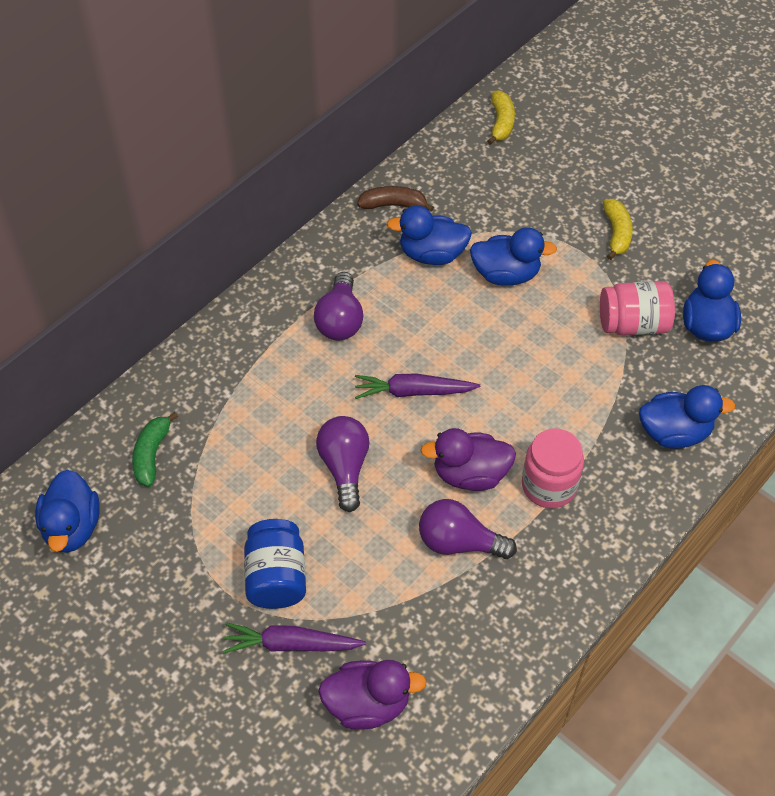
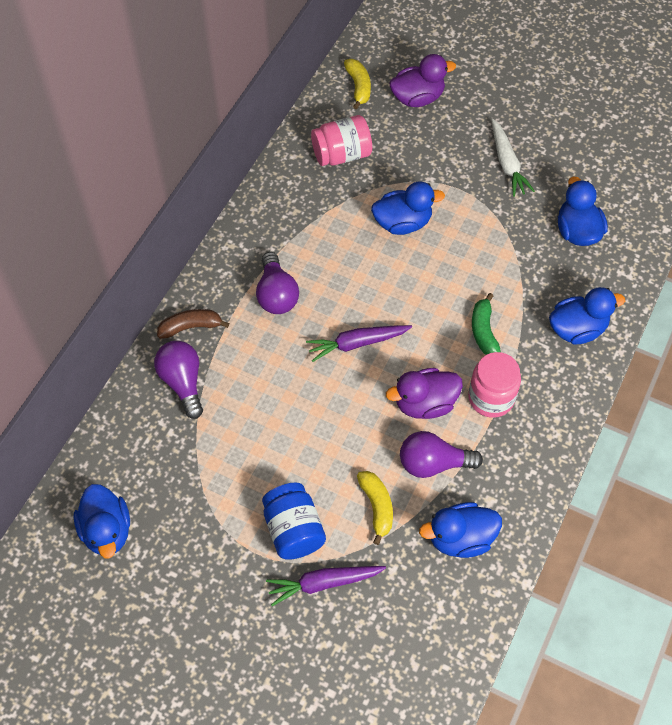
camera: 15 degrees left, 5 degrees up
(152, 454) = (154, 450): green banana -> green banana (483, 331)
(344, 467) = (320, 422): purple light bulb -> purple light bulb (183, 382)
(368, 704) = (401, 616): purple duck -> purple duck (417, 98)
(393, 205) = (290, 181): brown banana -> brown banana (191, 327)
(432, 254) = (335, 218): blue duck -> blue duck (460, 538)
(616, 233) = (483, 167): yellow banana -> yellow banana (377, 507)
(633, 324) = (518, 243): pink jar -> pink jar (342, 154)
(645, 236) = (507, 163): none -> white carrot

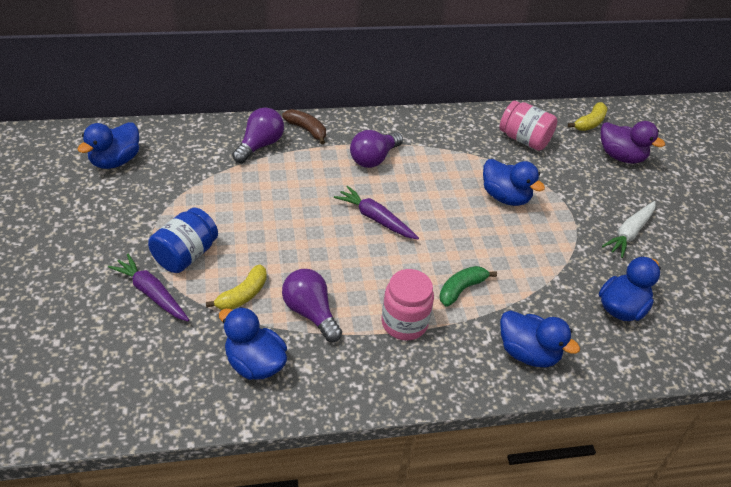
camera: 50 degrees right, 15 degrees down
(425, 403) = (360, 282): purple duck -> none

